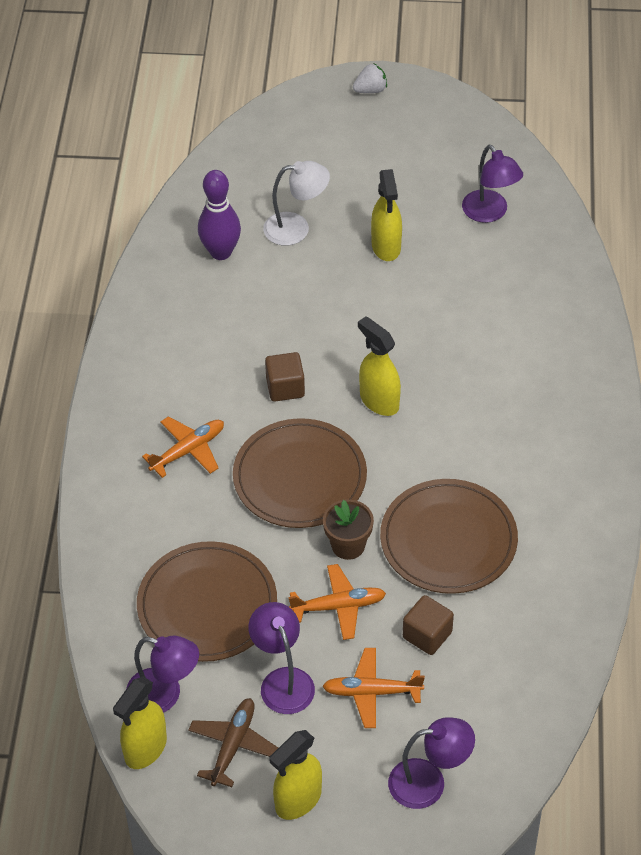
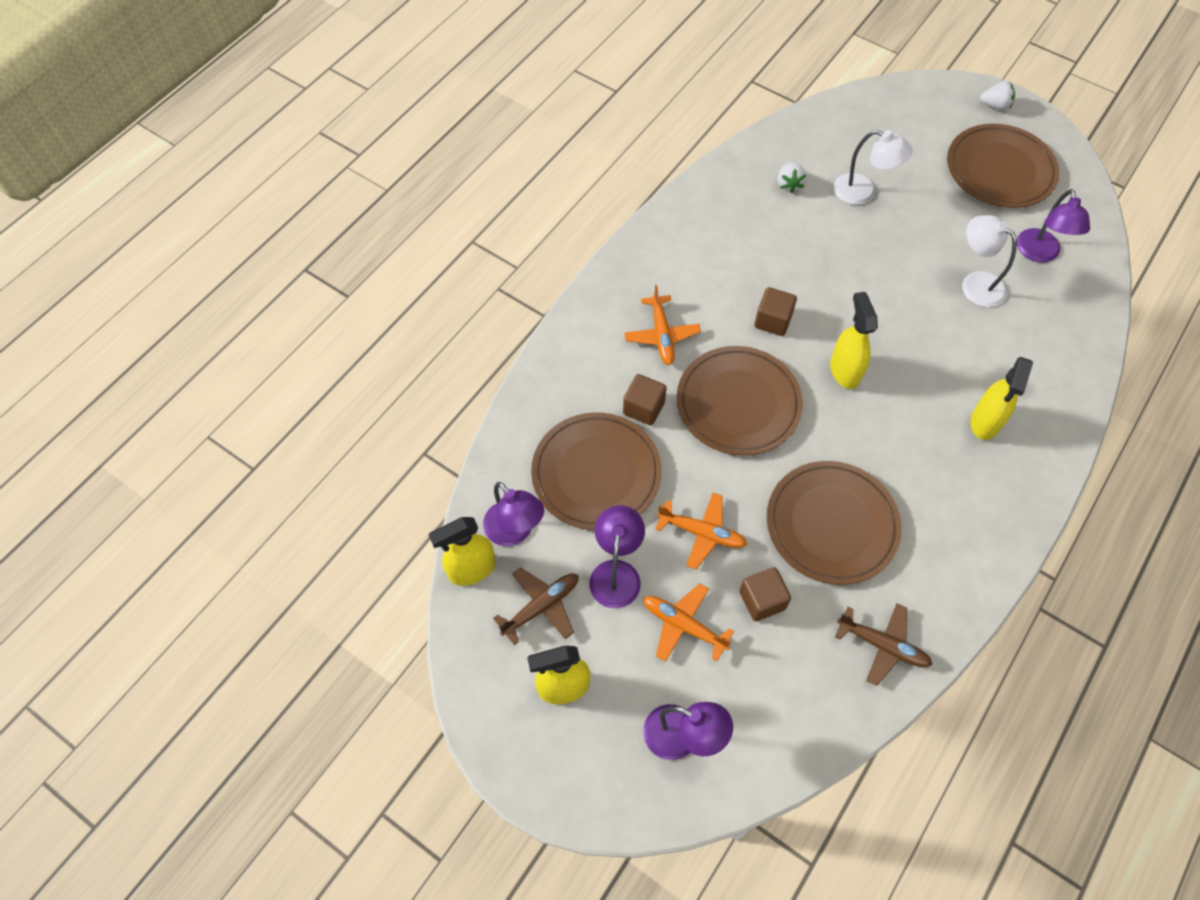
camera: 30 degrees right, 10 degrees up
(188, 451) = (661, 335): orange plane -> orange plane turned 90 degrees clockwise
(214, 525) = (643, 408): none -> brown cube
(221, 252) = (789, 184): purple bowling pin -> white strawberry
(348, 545) = (742, 483): brown flower pot -> none
(386, 247) = (930, 242): yellow spray bottle -> yellow spray bottle (985, 422)
(410, 150) = (1000, 170): none -> brown plate
(449, 266) = (975, 283): none -> white lamp
(551, 617) = (882, 645): none -> brown plane

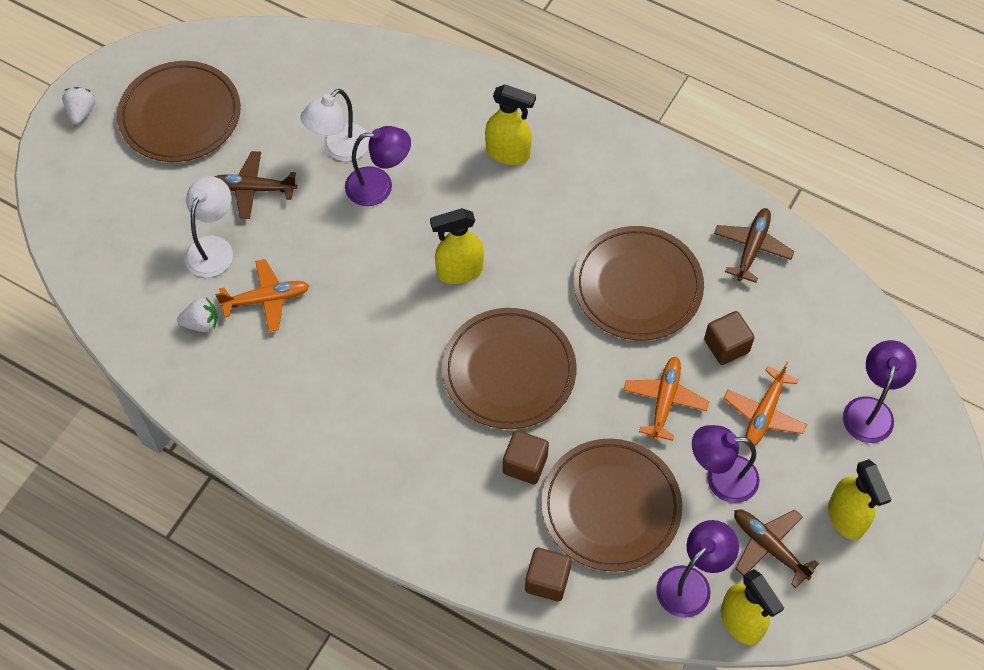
camera: 95 degrees left, 0 degrees up
(661, 335) = (427, 451): orange plane -> orange plane (266, 299)
(773, 321) = (400, 339): brown cube -> brown cube (547, 580)
(925, 220) = (253, 189): none -> brown plane
(1039, 254) = (297, 90): purple lamp -> purple lamp (379, 186)

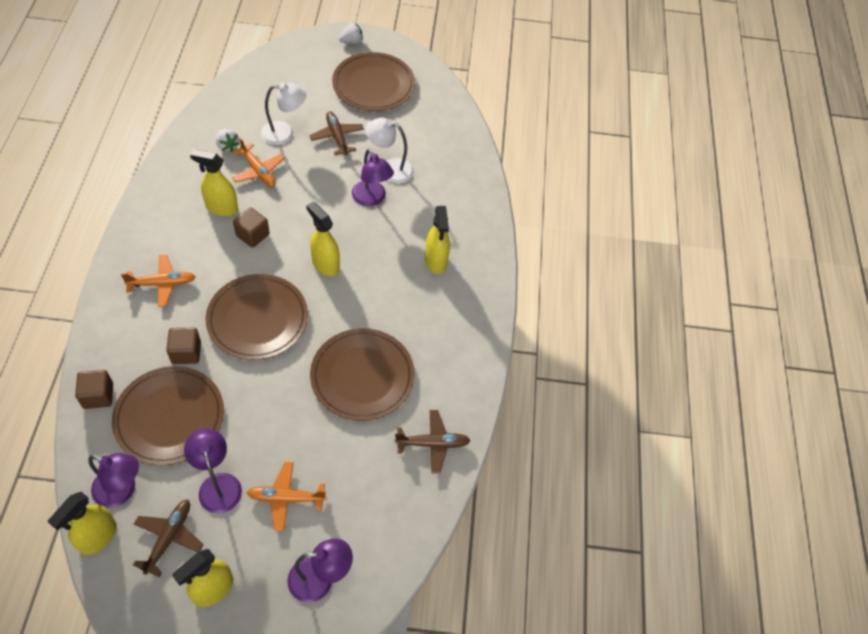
camera: 60 degrees right, 5 degrees down
(310, 361) = (221, 208): none -> yellow spray bottle
(664, 401) = (270, 425): orange plane -> orange plane (162, 284)
(726, 346) = (336, 452): brown cube -> brown cube (252, 235)

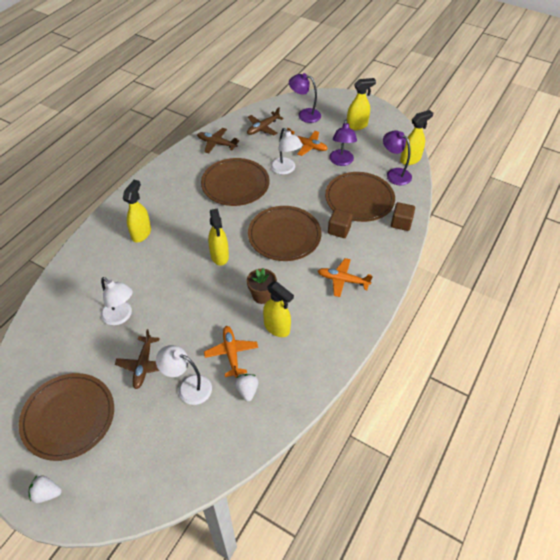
camera: 150 degrees left, 5 degrees down
(169, 538) = (373, 149): brown plane -> brown plane (263, 128)
(252, 235) = (262, 296): brown cube -> brown flower pot
(301, 432) = (285, 169): none -> white lamp
(372, 199) = (153, 295): purple lamp -> none

